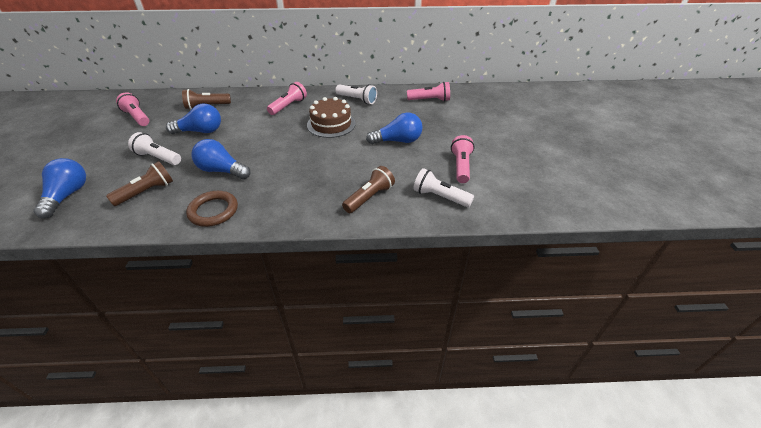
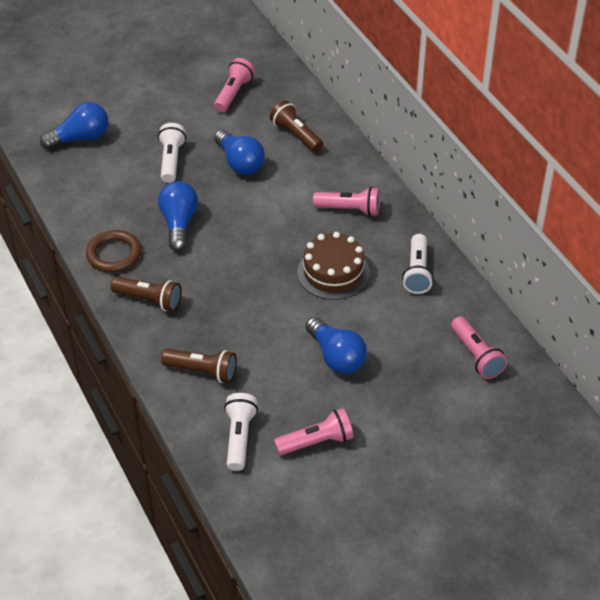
camera: 65 degrees right, 5 degrees up
(146, 192) = (114, 188): brown flashlight -> brown flashlight (149, 300)

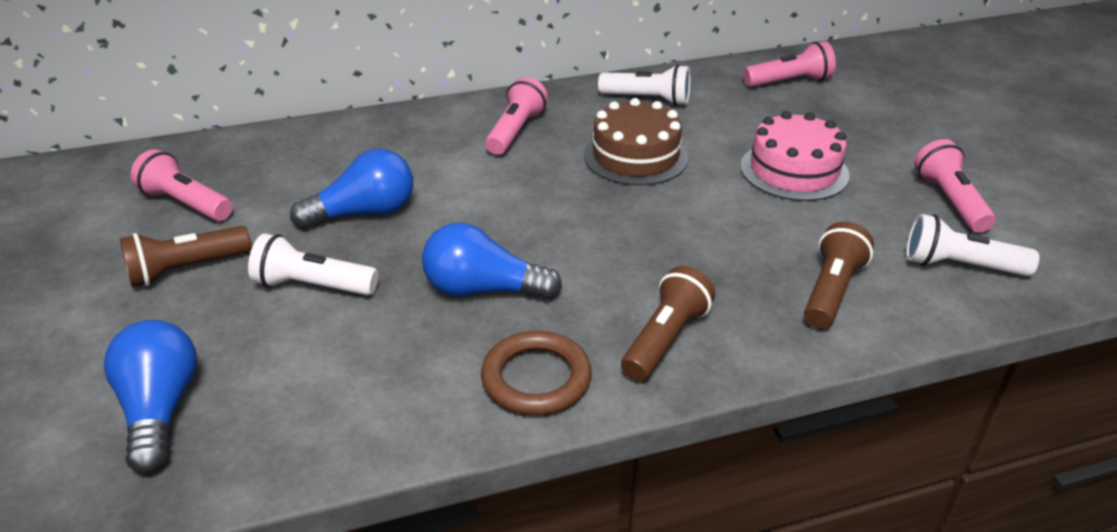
camera: 80 degrees left, 10 degrees down
(296, 135) = (333, 156): brown flashlight -> brown flashlight (186, 269)
(336, 356) = (794, 170): blue light bulb -> pink cake

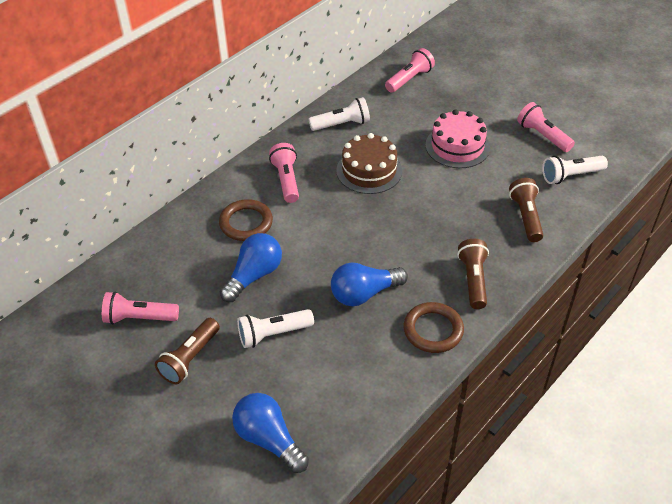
camera: 30 degrees left, 10 degrees up
(417, 156) = (246, 223): none -> brown ring

